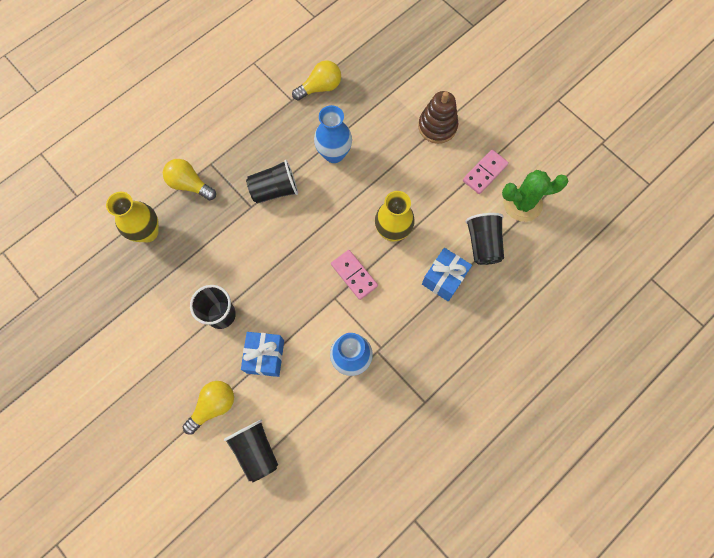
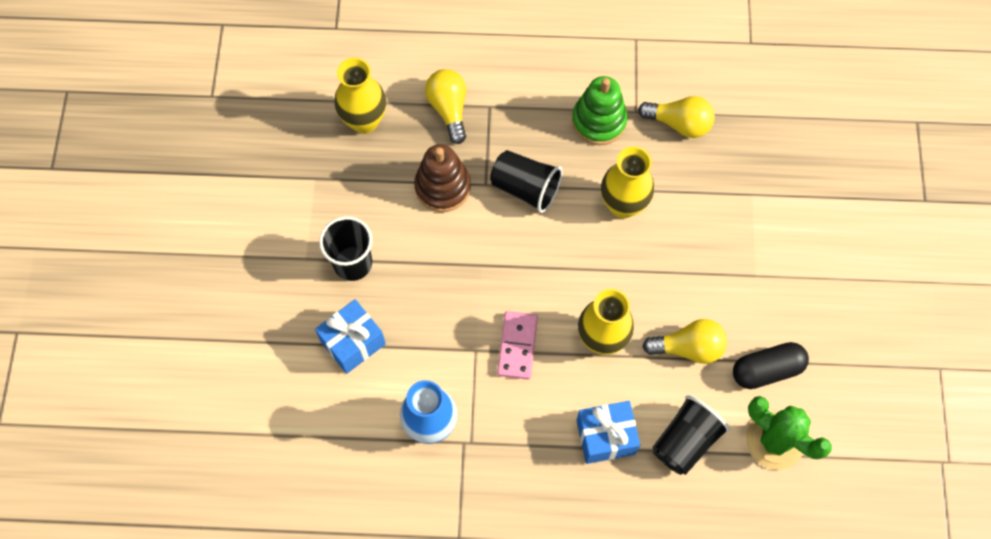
camera: 45 degrees right, 5 degrees down
(213, 406) = (261, 342): yellow light bulb -> yellow light bulb (688, 348)
(256, 450) = (257, 421): black cup -> none
(278, 121) = (599, 121): none -> green stacking toy
(334, 154) = (623, 205): blue vase -> yellow vase
(437, 126) = (765, 274): brown stacking toy -> brown stacking toy (442, 187)
(485, 173) = (766, 370): pink domino -> black capsule

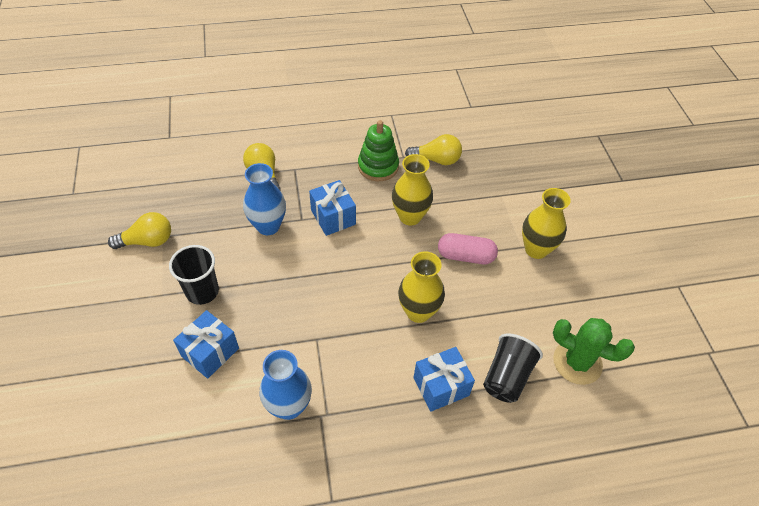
camera: 15 degrees left, 15 degrees down
(364, 121) = (199, 192): yellow vase -> yellow vase (536, 249)
(442, 187) = (268, 226): brown stacking toy -> blue vase
(517, 346) = (351, 329): pink domino -> none
(525, 188) = (333, 217): black cup -> blue gift
(679, 275) = (465, 256): none -> pink capsule
(688, 348) = (488, 306): yellow light bulb -> yellow light bulb (147, 241)
(766, 370) = (553, 311): black capsule -> none

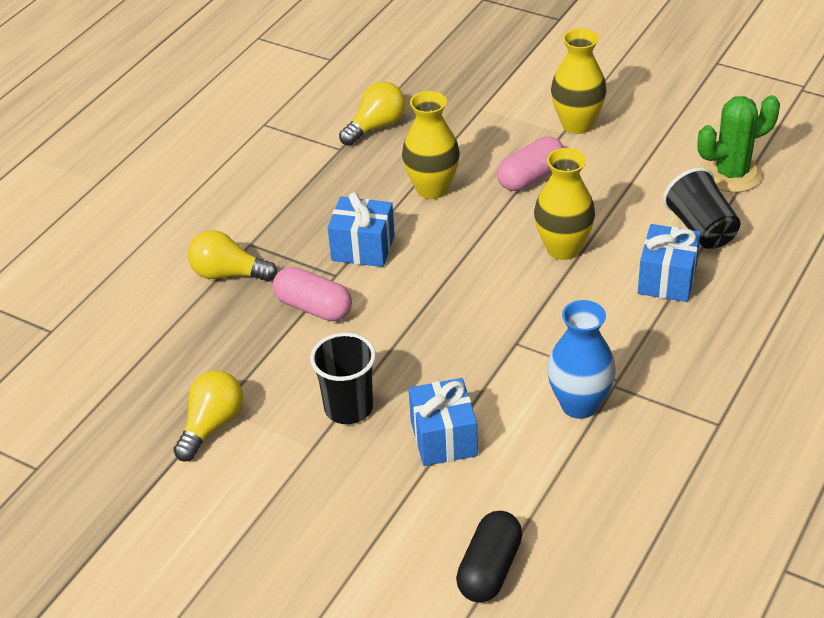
camera: 45 degrees left, 10 degrees down
(119, 443) = (489, 569): none -> black capsule
(268, 226) = (313, 307): blue vase -> pink capsule
(378, 166) = (330, 175): green stacking toy -> none

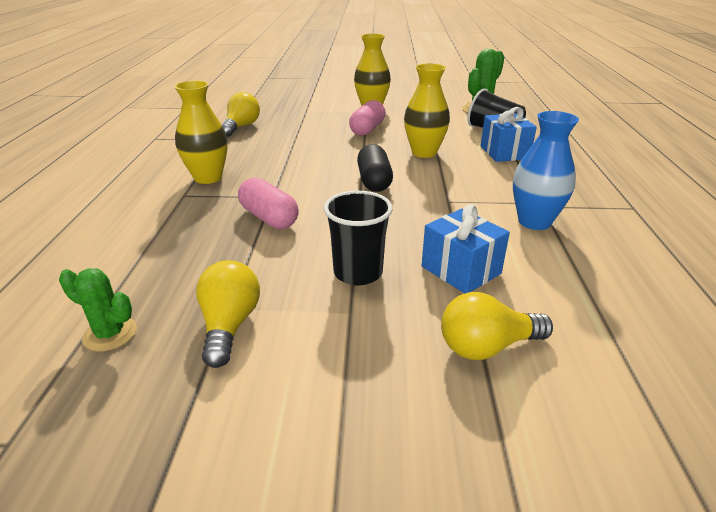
camera: 30 degrees left, 10 degrees down
(123, 401) = (110, 334): none -> green cactus
(228, 274) = (175, 215): yellow light bulb -> yellow light bulb (487, 346)
(313, 307) = (269, 218): pink capsule -> pink capsule turned 45 degrees clockwise
(363, 248) = (282, 179): blue gift -> none
(432, 189) = (307, 144): yellow vase -> yellow vase (208, 178)
(489, 569) = (617, 357): black capsule -> black capsule (374, 181)

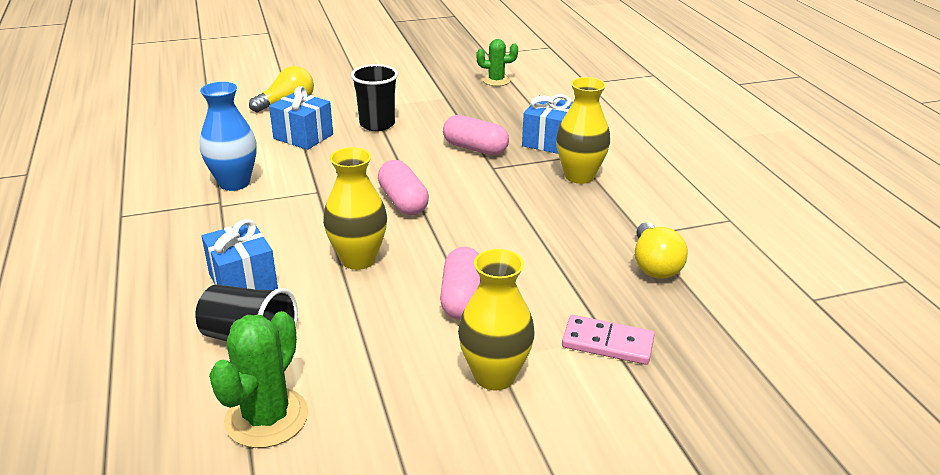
camera: 160 degrees right, 0 degrees up
(186, 214) = (548, 140): none -> blue gift
(229, 325) = (437, 92): yellow light bulb -> none
(308, 109) = (607, 343): none -> pink domino
(374, 181) = (403, 201): black capsule -> pink capsule

